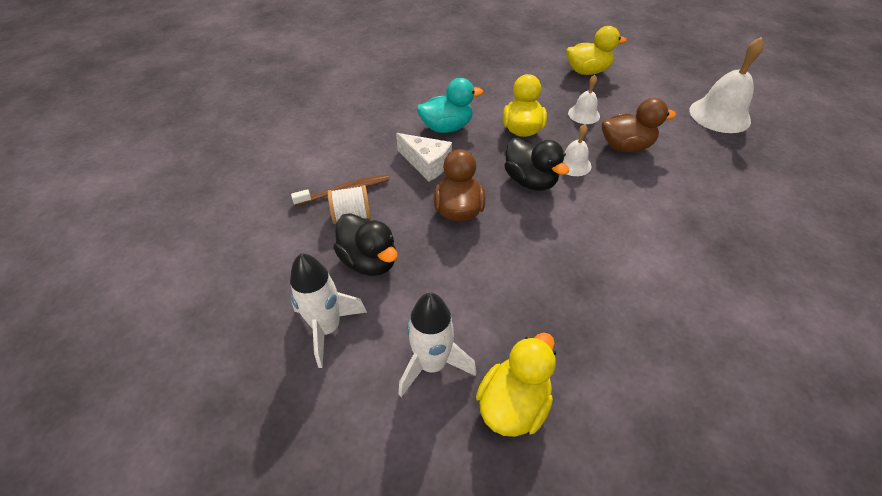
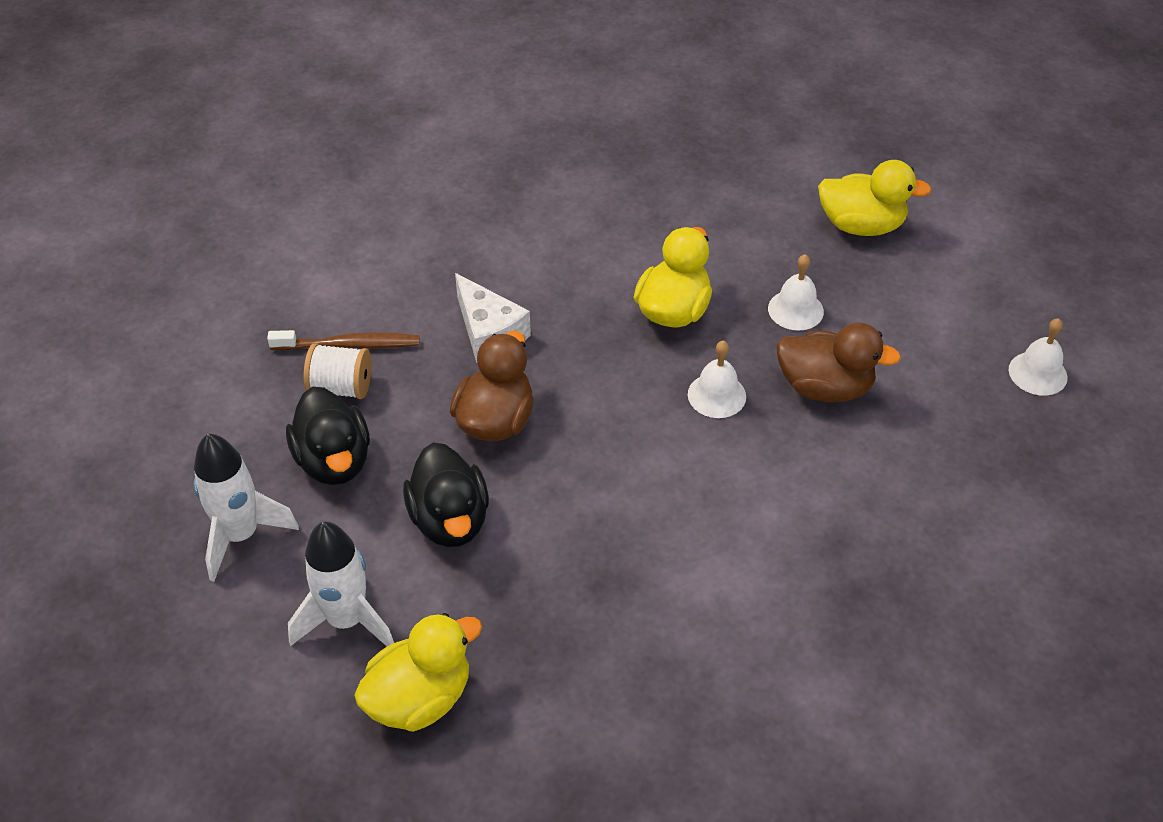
camera: 20 degrees right, 0 degrees up
(447, 127) = (554, 276): turquoise duck -> none
(530, 181) = (630, 404): black duck -> black duck (450, 520)
(719, 115) = (1037, 373): white bell -> white bell, size x0.54

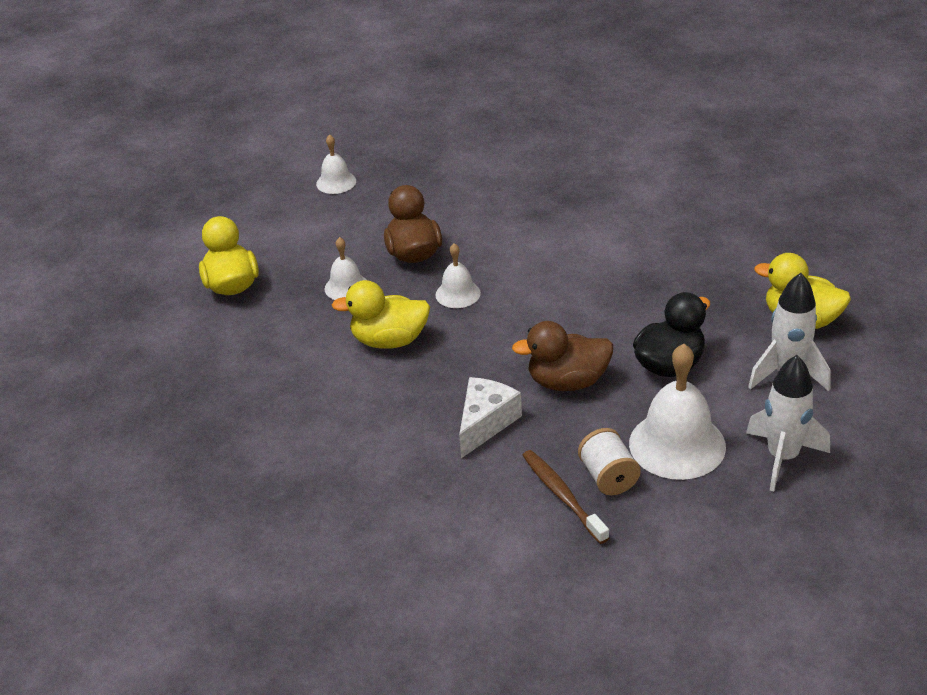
camera: 115 degrees left, 10 degrees down
(334, 461) = (677, 444): black duck -> white bell

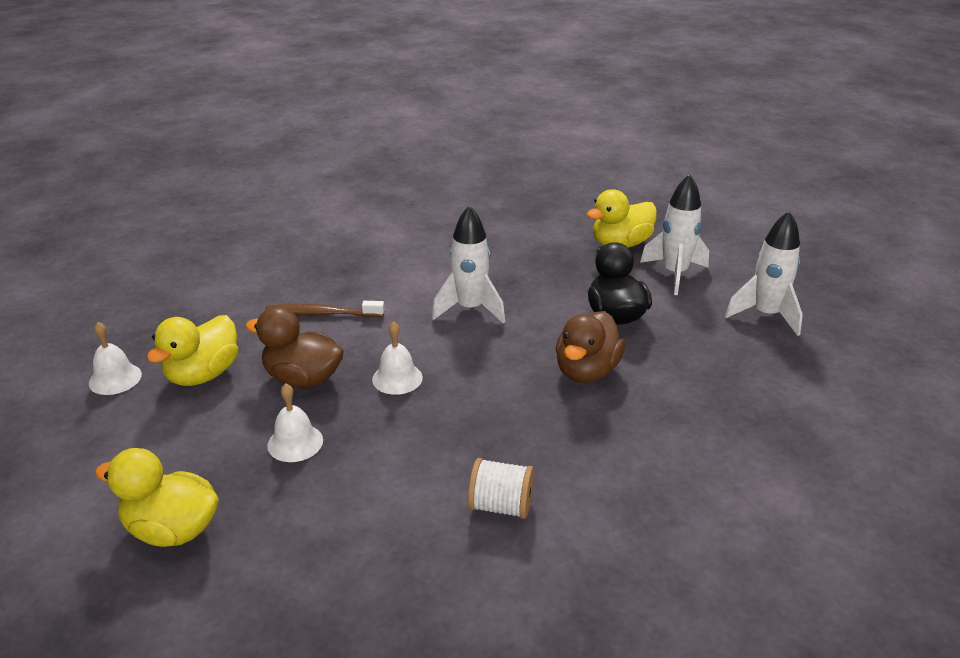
camera: 60 degrees left, 5 degrees down
(389, 340) = (415, 449): yellow duck -> yellow duck (203, 374)
(485, 423) = (598, 439): white cheese -> none
(562, 496) = (732, 436): brown toothbrush -> brown toothbrush (322, 313)
(585, 284) = (470, 309): none -> white rocket
(608, 477) = (727, 402): white spool -> white spool (501, 506)
(677, 444) = (713, 352): white bell -> none

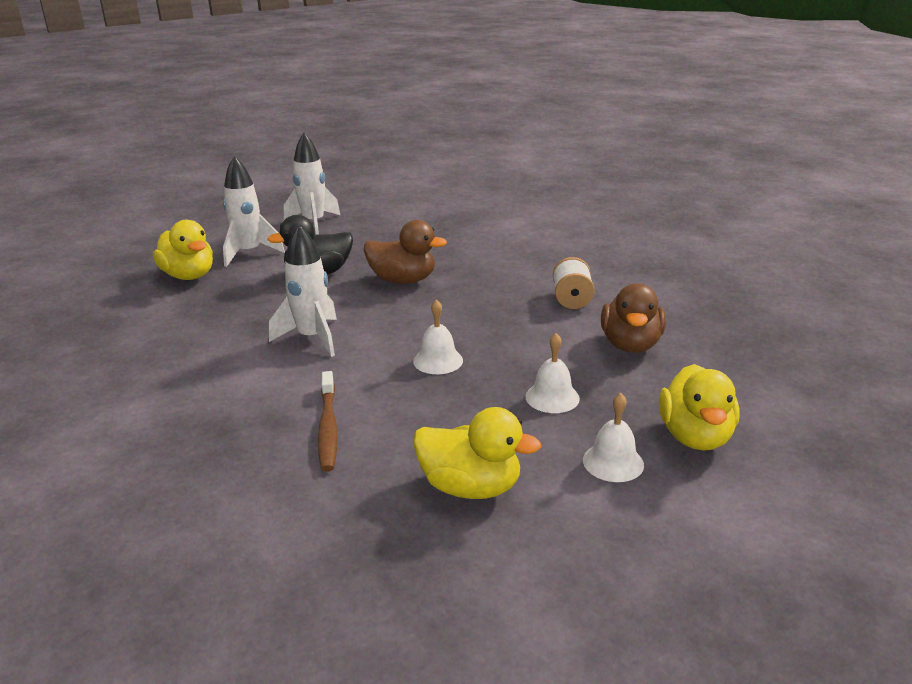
camera: 100 degrees left, 5 degrees down
(115, 378) = (503, 565): white bell -> white bell (613, 462)
(303, 378) = (455, 414): brown duck -> brown duck (630, 344)

